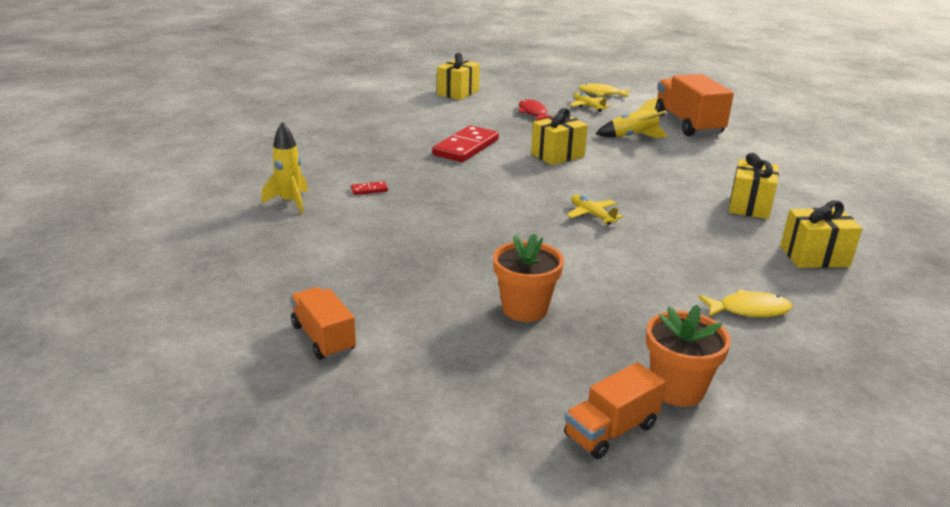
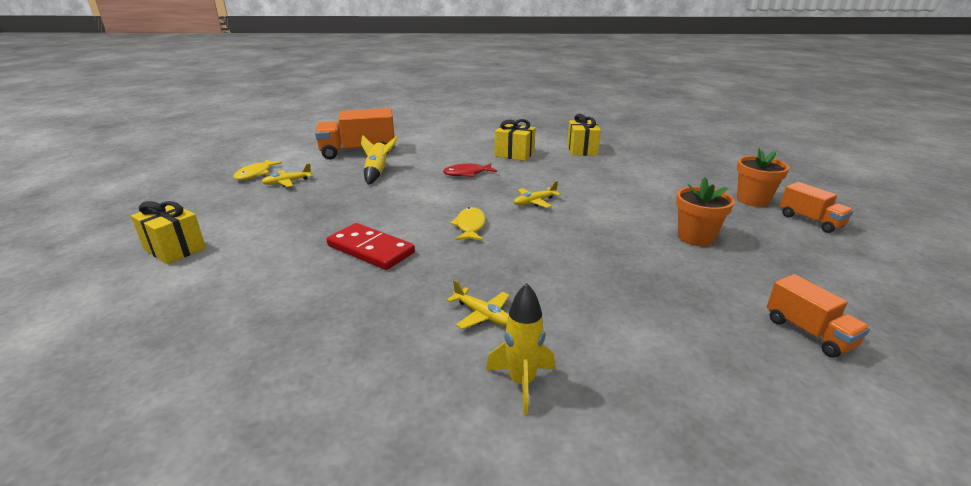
camera: 85 degrees left, 0 degrees up
(323, 338) = (808, 332): orange truck -> orange truck turned 90 degrees counterclockwise
(369, 190) = (482, 315): red domino -> yellow plane
(533, 113) = (286, 208): red fish -> red fish (467, 173)
(557, 155) = (408, 205): yellow gift -> none
(749, 310) = (654, 173): yellow fish -> yellow fish (470, 226)

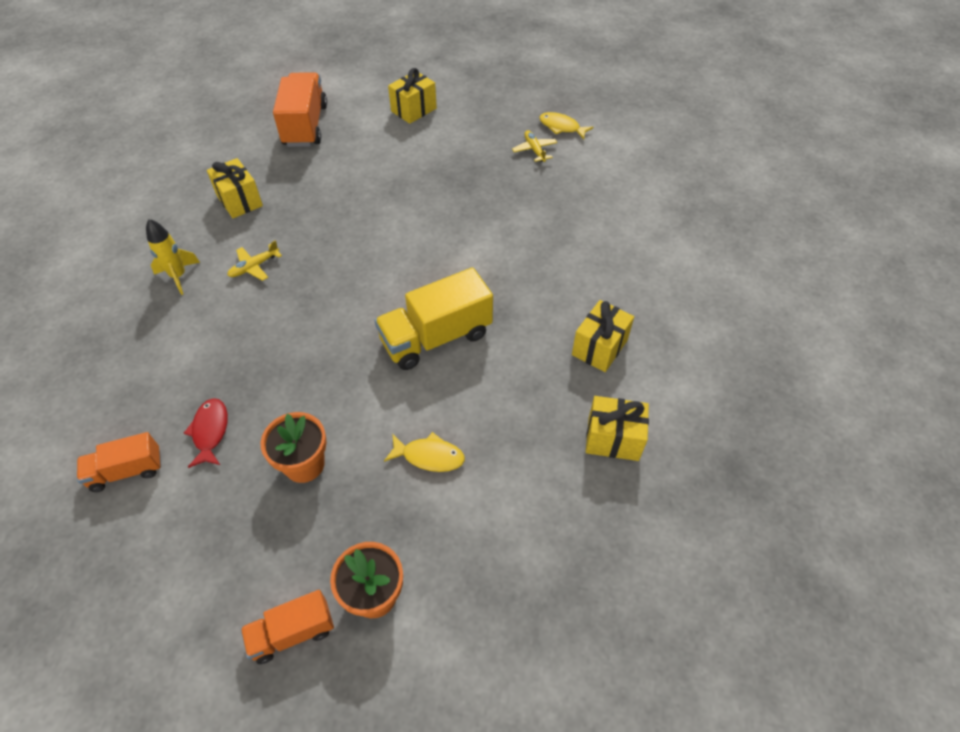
camera: 100 degrees right, 25 degrees up
(346, 362) = (239, 201): none -> yellow gift
(358, 152) = (621, 196): orange truck -> orange truck (305, 126)
(371, 249) = (374, 209): red domino -> none
(377, 173) = (550, 212): yellow rocket -> none
(467, 173) = (534, 288): red fish -> red fish (210, 431)
(470, 226) = (395, 276): yellow fish -> yellow fish (429, 456)
(534, 202) = (436, 337): yellow plane -> yellow truck

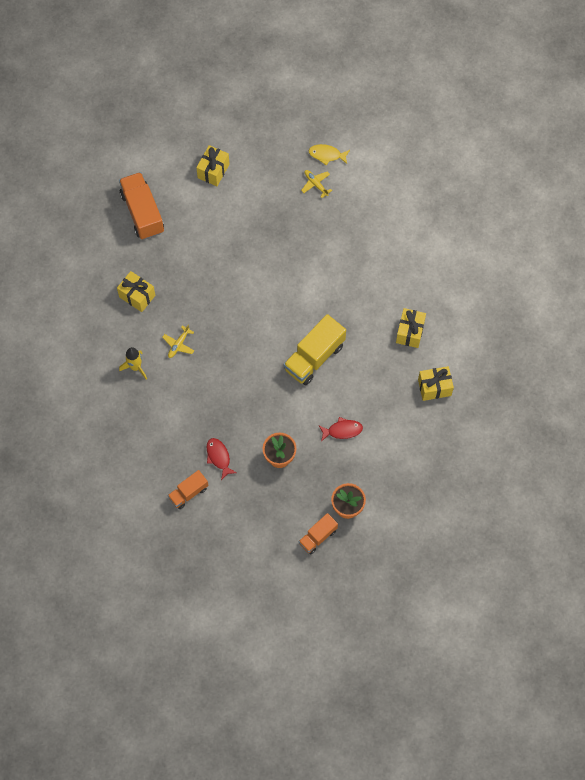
camera: 20 degrees left, 15 degrees up
(429, 456) = (342, 430): yellow fish -> red fish

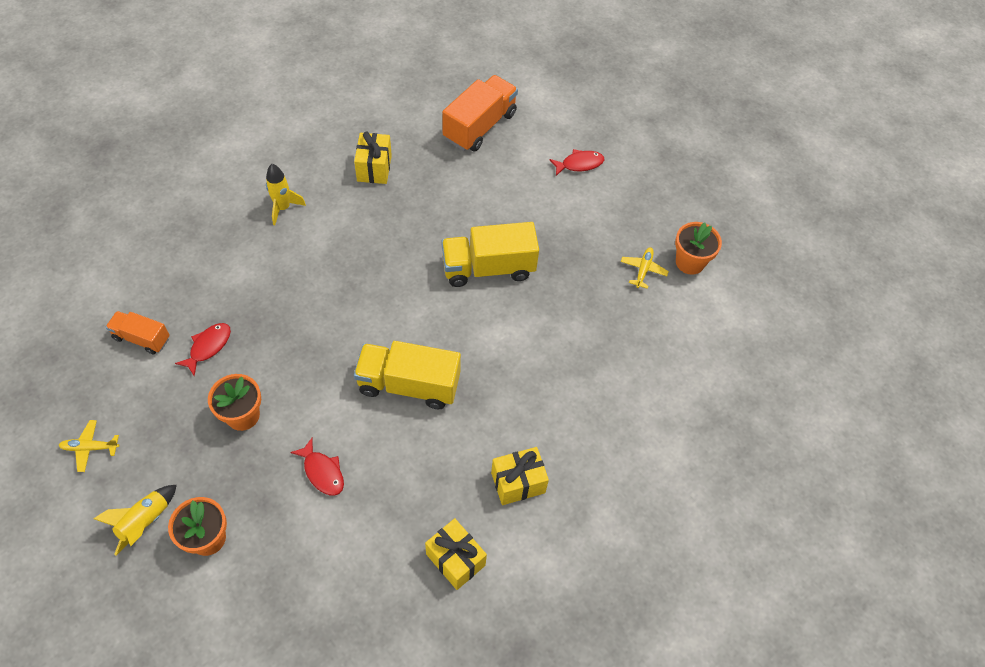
camera: 55 degrees right, 10 degrees down
(178, 344) = (337, 234): yellow plane -> yellow plane (90, 448)
(213, 171) = (579, 164): yellow gift -> red fish
(260, 270) = (488, 268): none -> yellow truck
(318, 537) = (145, 522): orange truck -> yellow rocket
(326, 155) = (690, 262): yellow fish -> orange flower pot

